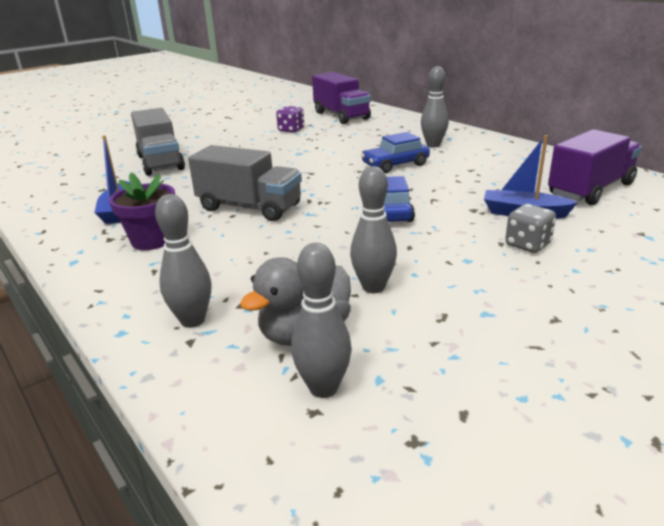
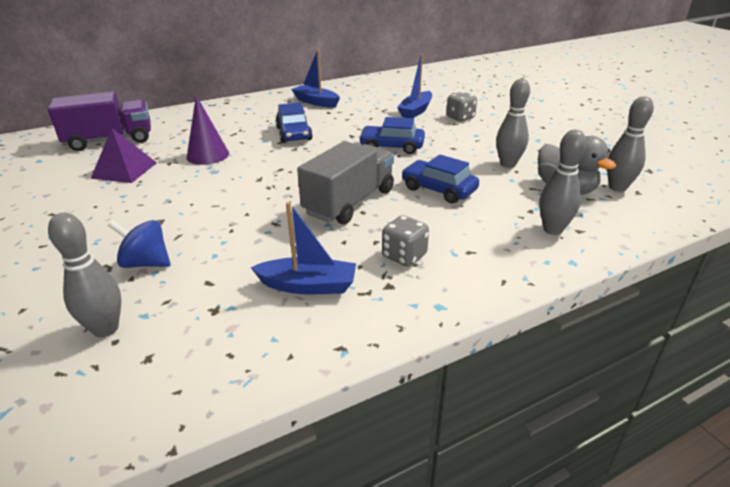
camera: 80 degrees left, 5 degrees up
(152, 240) = (404, 256): purple flower pot -> grey dice
(160, 162) = (146, 263): grey truck -> blue spinning top
(284, 246) = (438, 189): none -> blue car
(291, 130) = (124, 170): purple dice -> purple pyramid
(328, 145) = (208, 155): none -> purple cone
(433, 145) = (259, 115): grey bowling pin -> grey bowling pin (106, 329)
(496, 160) = (316, 102): none -> blue boat
(590, 189) = (389, 90): purple truck -> none

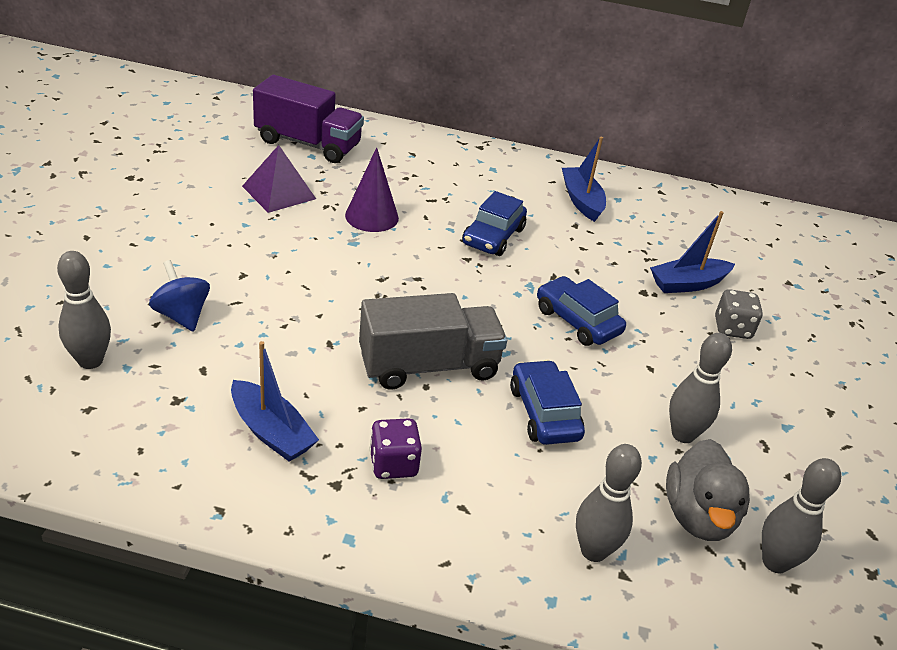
camera: 35 degrees right, 5 degrees up
(404, 256) = (393, 464): grey dice -> purple dice

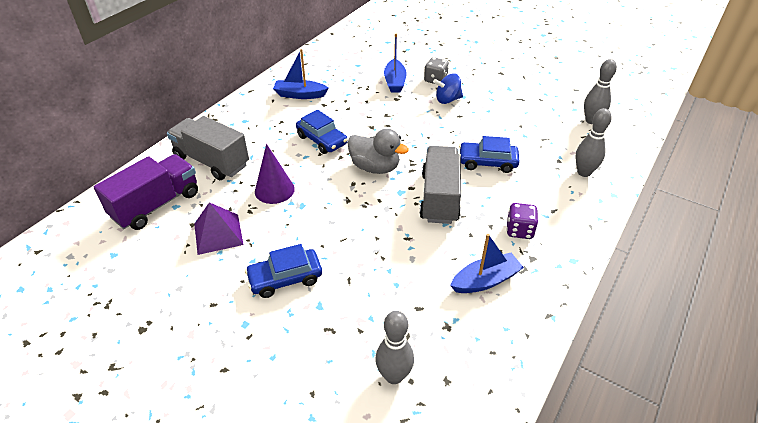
camera: 65 degrees left, 5 degrees up
(182, 315) = (355, 313): blue spinning top -> blue spinning top (447, 100)
(400, 162) = (212, 161): none -> grey truck
(577, 321) = (415, 129): blue car -> blue car (285, 278)
(683, 434) = (510, 121): grey bowling pin -> none
(698, 516) = (563, 133): grey duck -> grey duck (375, 167)

